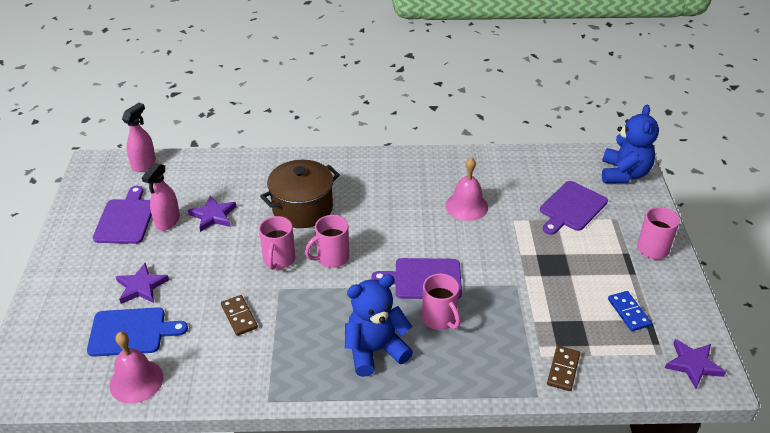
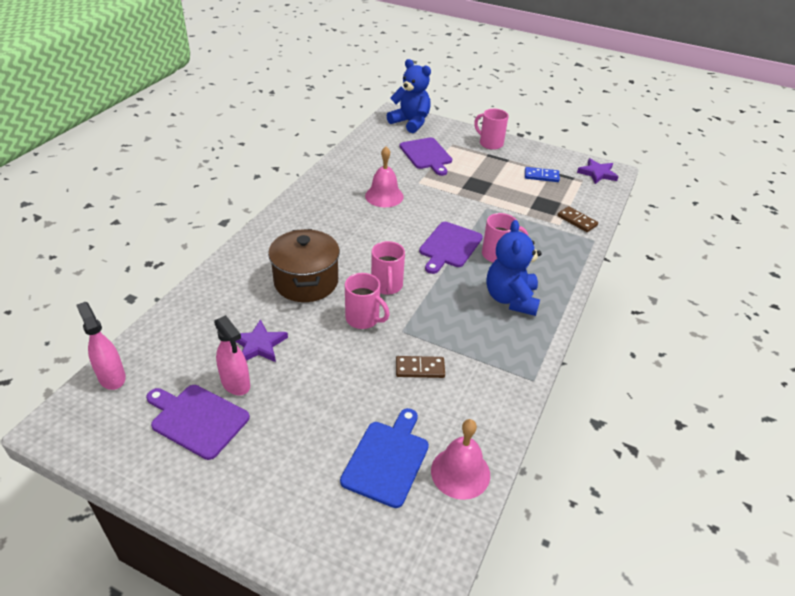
camera: 65 degrees left, 0 degrees up
(141, 286) = (323, 433): purple star -> none

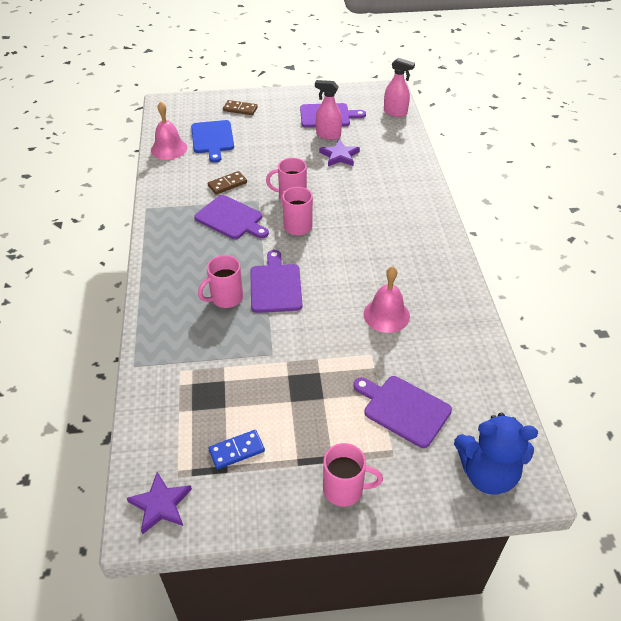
camera: 150 degrees right, 5 degrees up
(306, 282) = (358, 203): brown pot -> none
(445, 323) = (231, 218): none -> purple cutting board
(511, 299) = (191, 259): blue teddy bear -> none
(577, 221) = (162, 387): brown domino -> brown domino (240, 109)

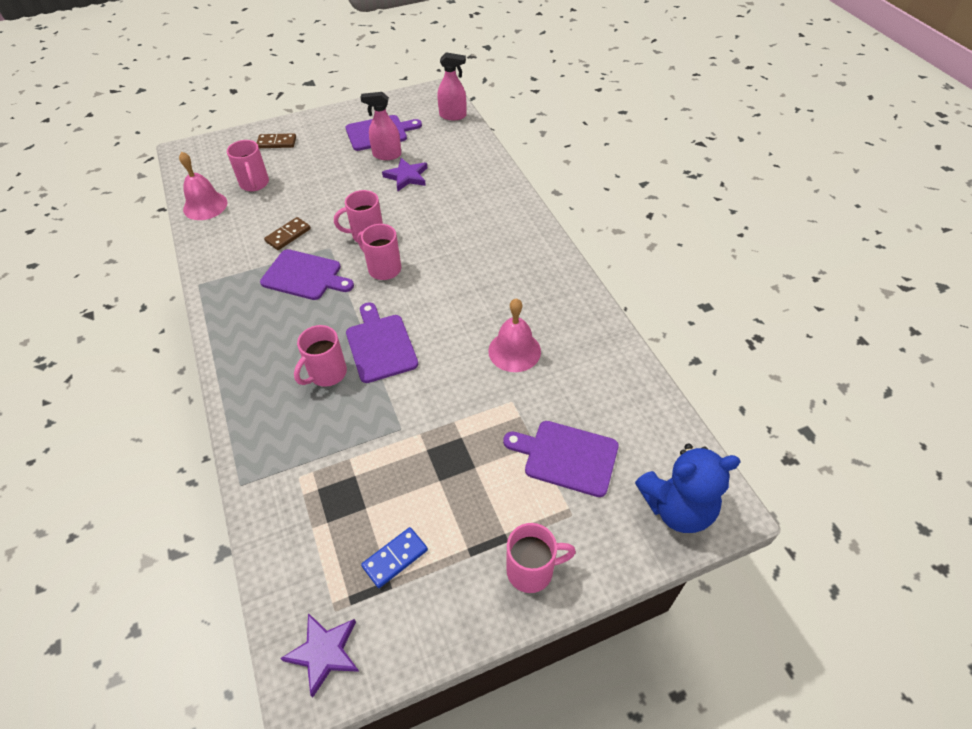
camera: 15 degrees left, 5 degrees up
(212, 139) = (254, 184): blue cutting board -> pink mug

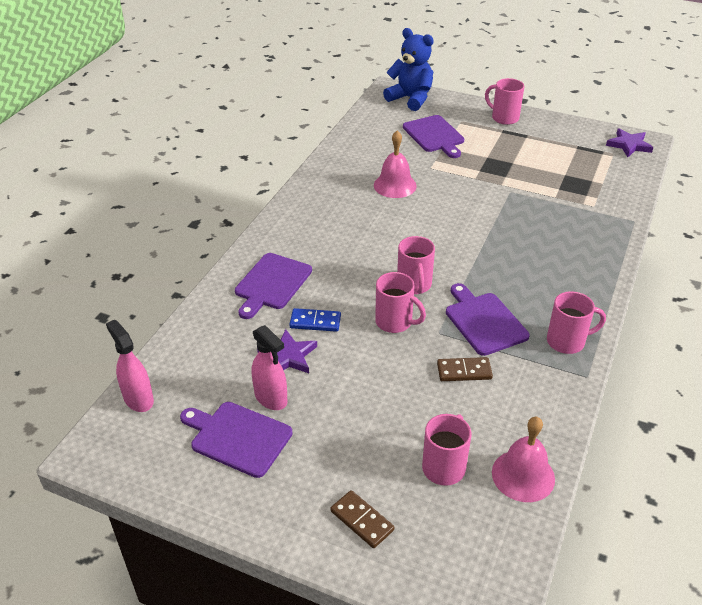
camera: 135 degrees left, 10 degrees down
(326, 374) = (530, 243): pink mug -> pink mug (567, 341)
(380, 345) = (476, 237): purple cutting board -> purple cutting board (272, 283)
(395, 558) = (566, 152): blue domino -> blue domino (315, 322)

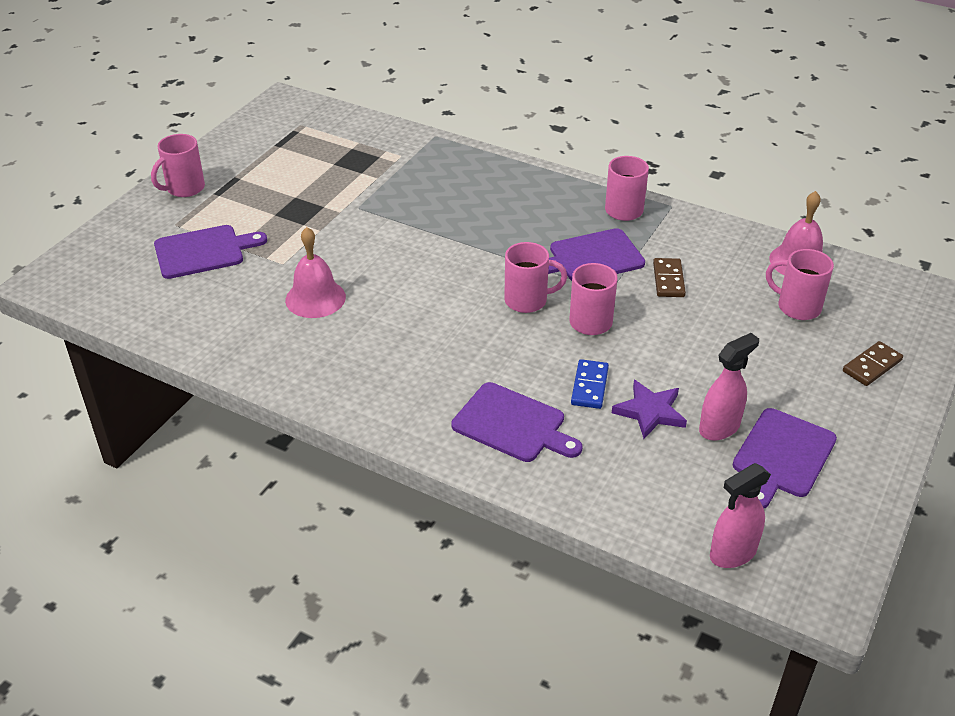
camera: 85 degrees left, 0 degrees up
(410, 99) = (89, 263): blue teddy bear -> none
(629, 145) = (287, 111): purple star -> none

